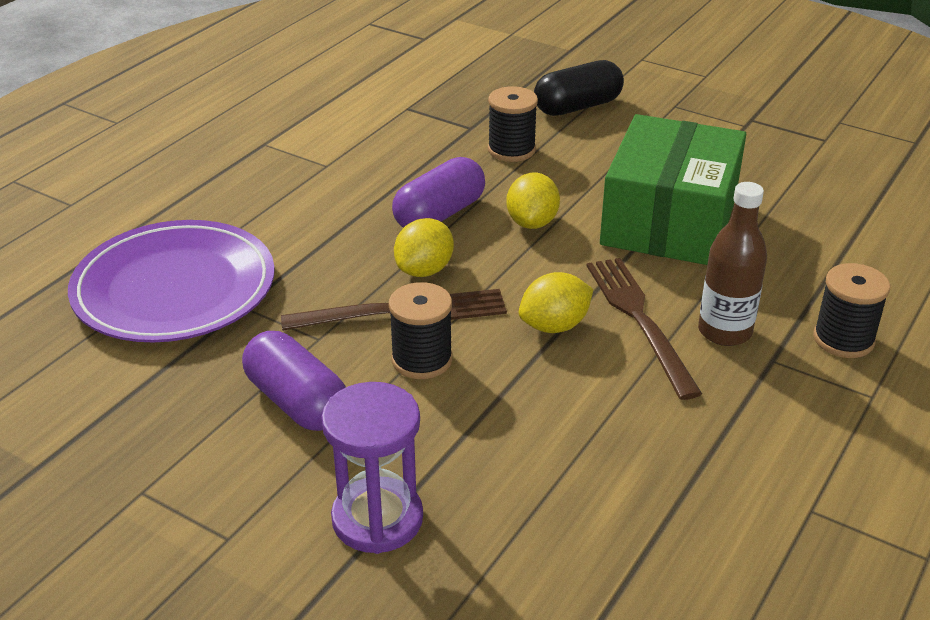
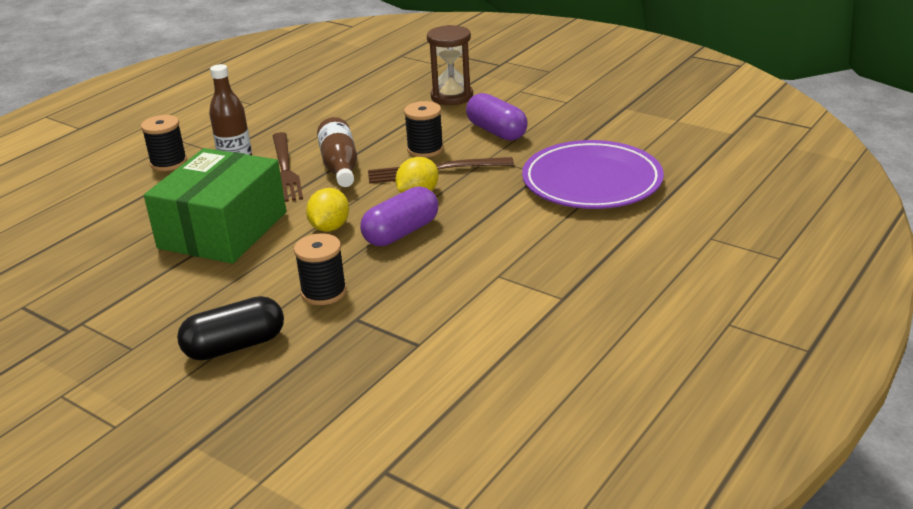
camera: 175 degrees left, 5 degrees down
(377, 519) = (452, 97): purple hourglass -> brown hourglass
(554, 326) = (340, 166): yellow lemon -> brown bottle

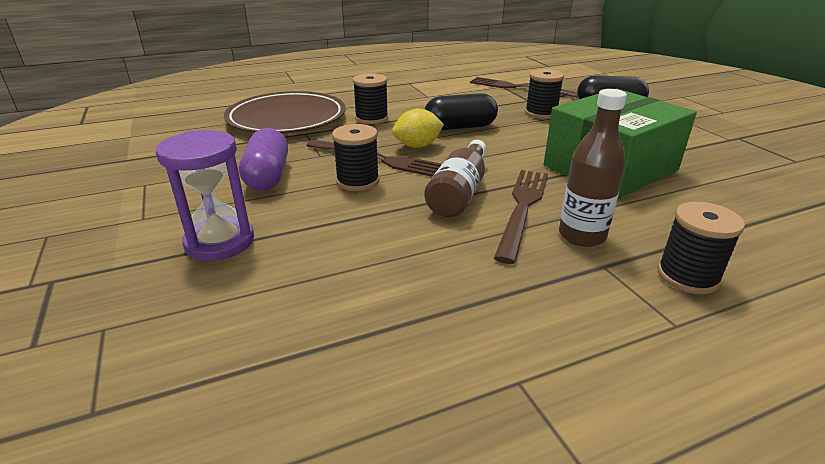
camera: 150 degrees left, 0 degrees up
(330, 227) = (511, 144): yellow lemon -> none
(390, 349) = (518, 87): none -> brown fork
(401, 232) = (460, 127): purple capsule -> black capsule
(452, 97) = (220, 242): brown hourglass -> purple hourglass
(509, 212) = (371, 118): none -> black spool
(592, 181) = (287, 118): purple plate -> brown plate

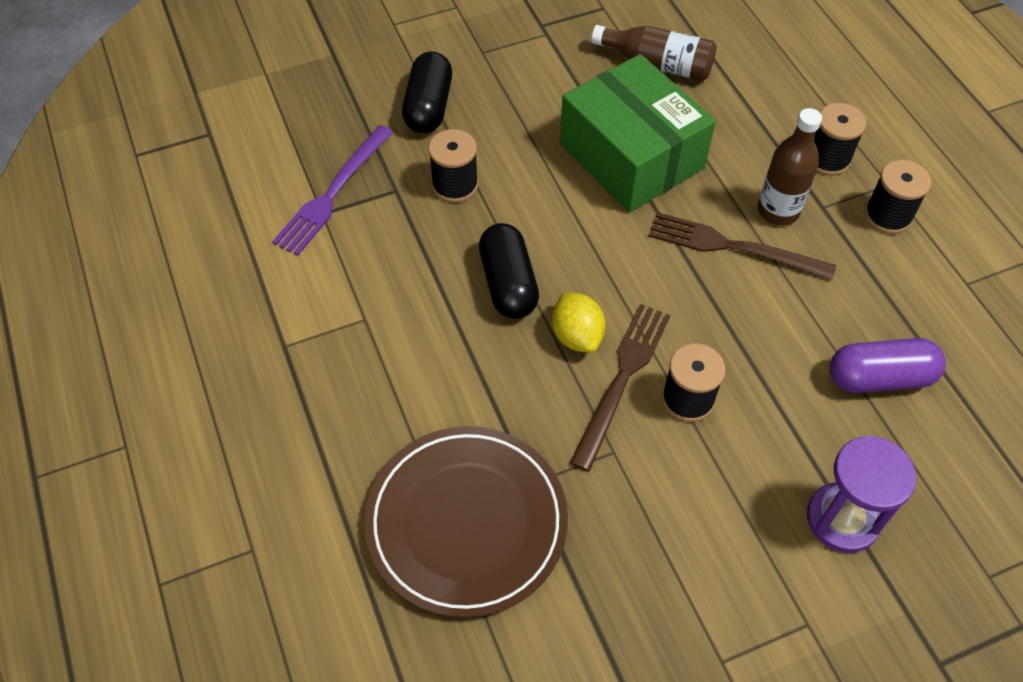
camera: 90 degrees left, 25 degrees up
(268, 176) = (683, 505): purple capsule -> purple capsule (879, 377)
(371, 118) = (470, 396): black spool -> black spool (888, 216)
(459, 192) = (705, 298): brown bottle -> brown bottle (657, 64)
(518, 87) = (333, 193): brown fork -> purple fork

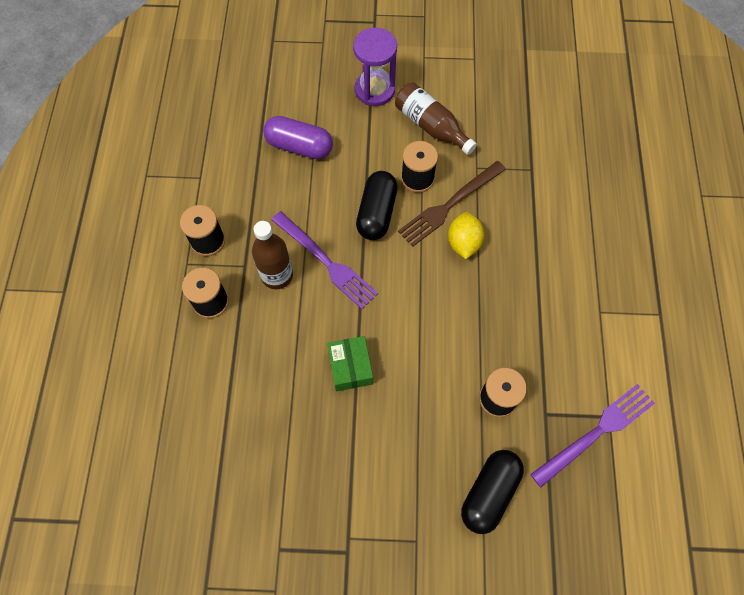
camera: 155 degrees left, 10 degrees up
(466, 522) = (576, 163): brown plate -> none
(508, 284) = (492, 298): black capsule -> black capsule (376, 213)
(631, 156) = (350, 367): green box -> green box, size x0.47
(657, 64) = (273, 453): brown bottle -> brown bottle (431, 126)
(733, 247) = (326, 262): brown fork -> purple fork

